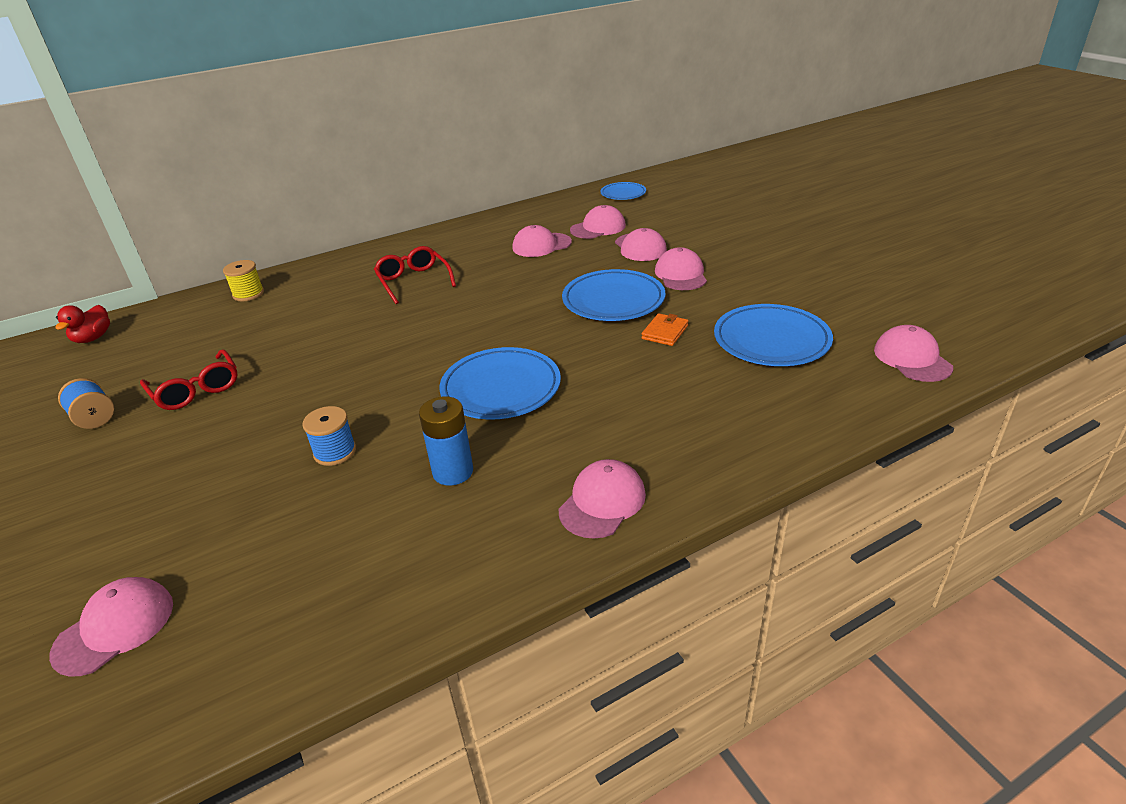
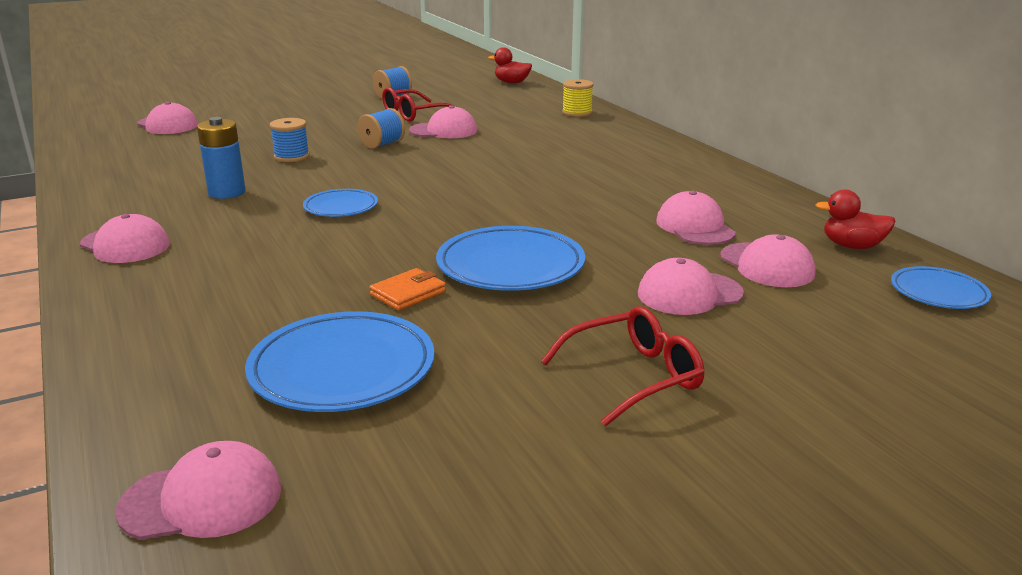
camera: 90 degrees right, 10 degrees down
(310, 394) = (382, 144): none -> blue spool
(413, 281) = (592, 166): red glasses -> red glasses (634, 376)
(501, 388) = (341, 207): blue plate -> blue plate, size x0.58
(568, 207) = (852, 246): none -> red duck
(665, 332) = (408, 293): orange wallet -> orange wallet turned 75 degrees counterclockwise
(681, 274) = (582, 318): pink cap -> pink cap (443, 131)

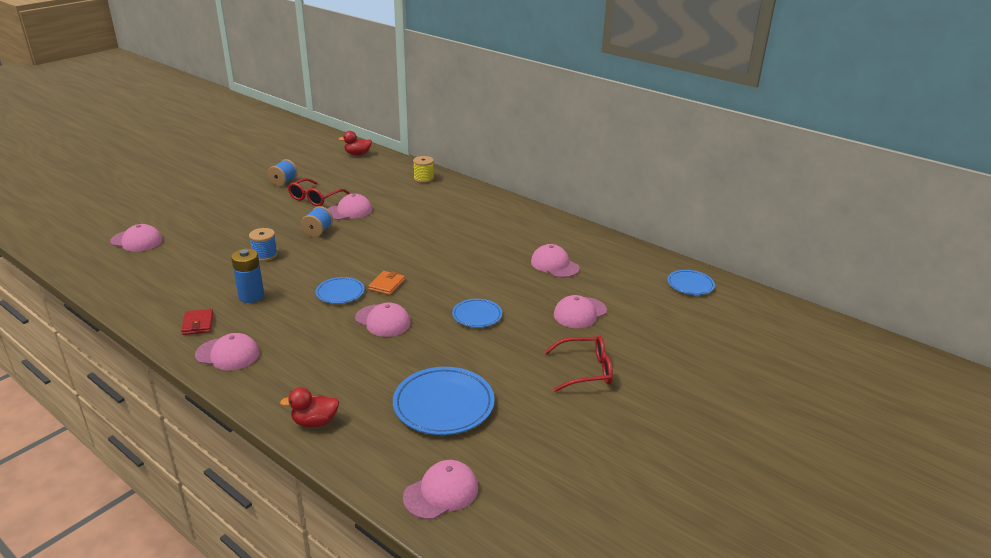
camera: 25 degrees left, 5 degrees up
(132, 208) = (198, 324): none -> red wallet
(408, 293) = (436, 348): orange wallet -> orange wallet (387, 285)
(510, 266) = (477, 315): blue plate -> blue plate, size x0.58
(634, 376) = (585, 370): red glasses -> red glasses turned 45 degrees clockwise
(766, 265) = (605, 285): pink cap -> pink cap (383, 321)
(852, 246) = (638, 262): red duck -> red duck (315, 422)

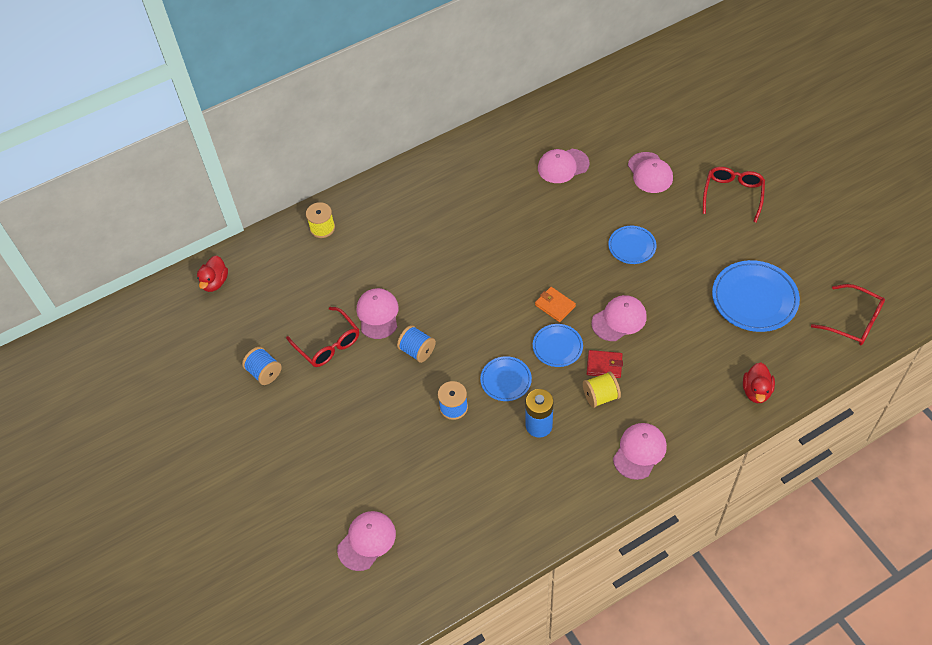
camera: 65 degrees left, 25 degrees up
(198, 324) = (578, 476): red wallet -> red wallet (604, 365)
(289, 323) = (600, 396): none -> yellow spool
(441, 492) = (853, 321): pink cap -> red glasses
(690, 285) = (629, 84): blue plate -> blue plate (506, 380)

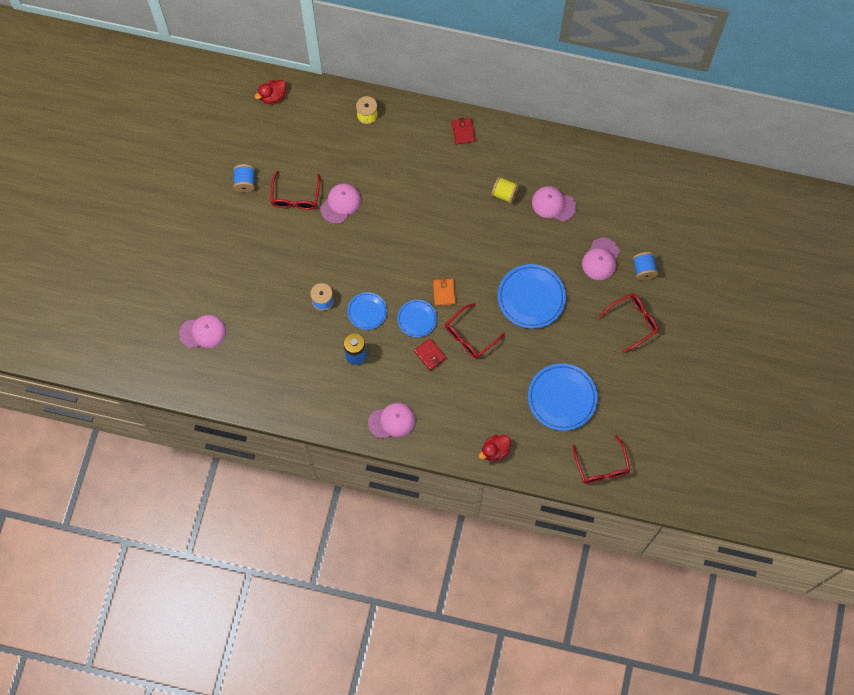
camera: 40 degrees right, 15 degrees up
(417, 351) = (338, 247): blue spool -> blue spool (643, 269)
(423, 175) = (463, 132): none -> red wallet
(600, 396) = (407, 370): yellow spool -> yellow spool (504, 194)
(619, 319) = (470, 336): pink cap -> red glasses
(632, 246) = (531, 297): blue plate -> blue plate, size x1.73

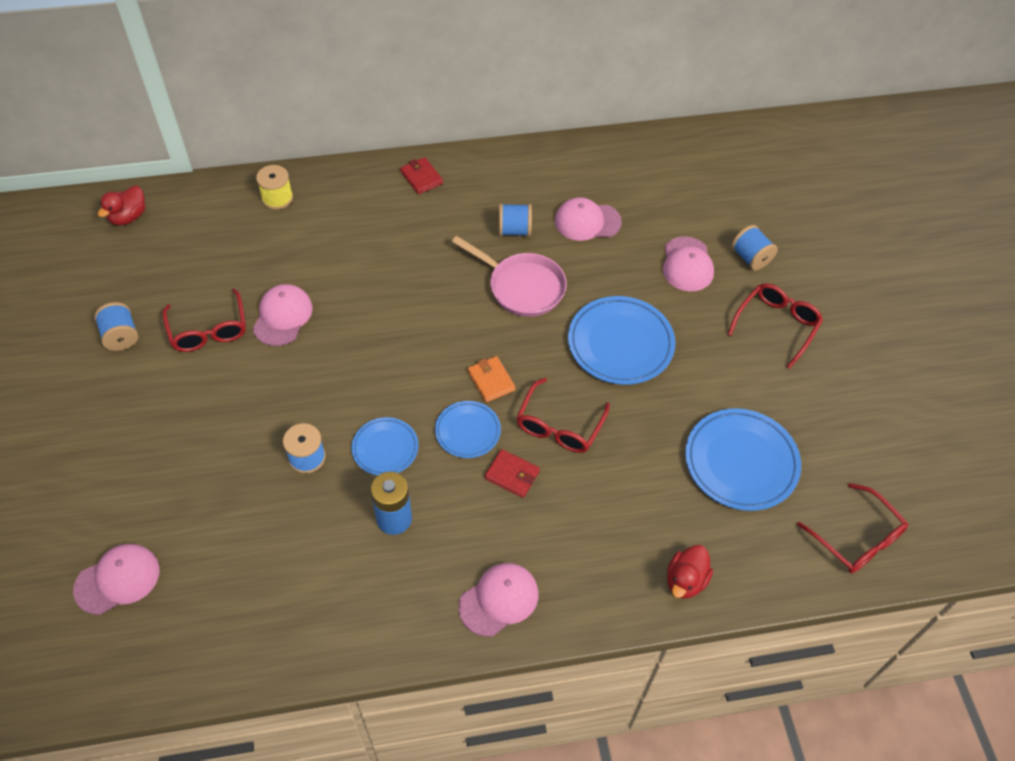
camera: 25 degrees left, 15 degrees down
(490, 236) = (522, 287): none -> pink pan
(504, 194) = (514, 230): yellow spool -> blue spool

